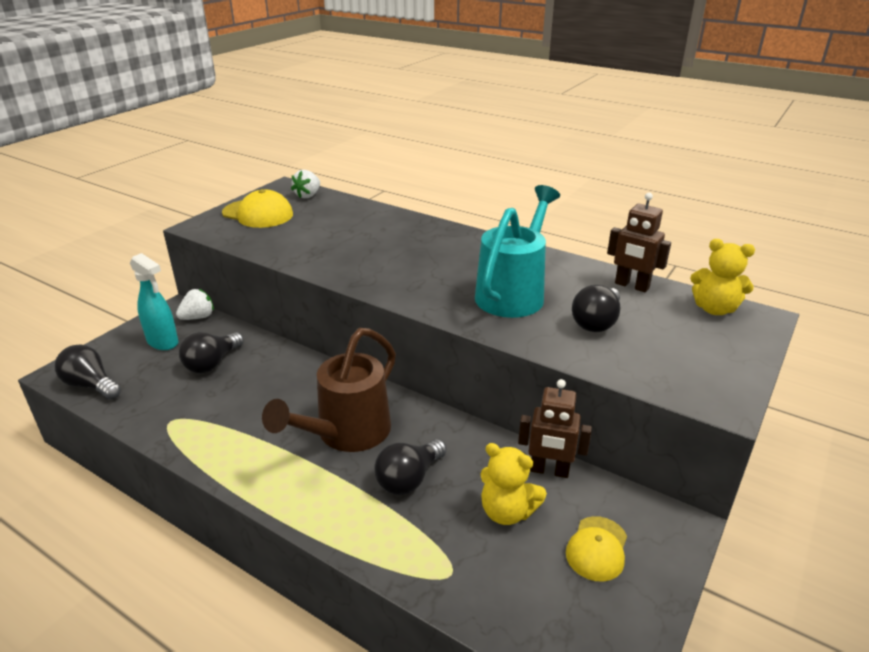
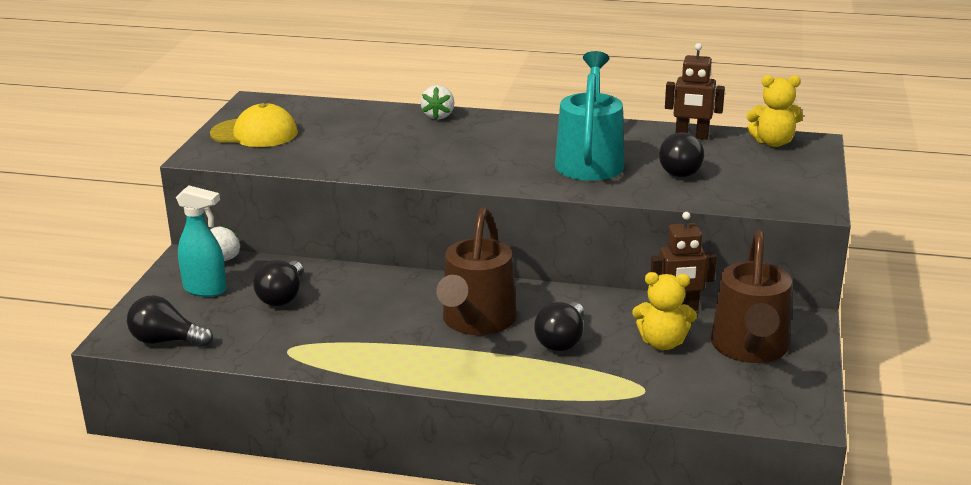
camera: 20 degrees left, 5 degrees down
(308, 195) = (292, 106): white strawberry -> white strawberry (438, 116)
(597, 548) = (749, 349): yellow cap -> brown watering can

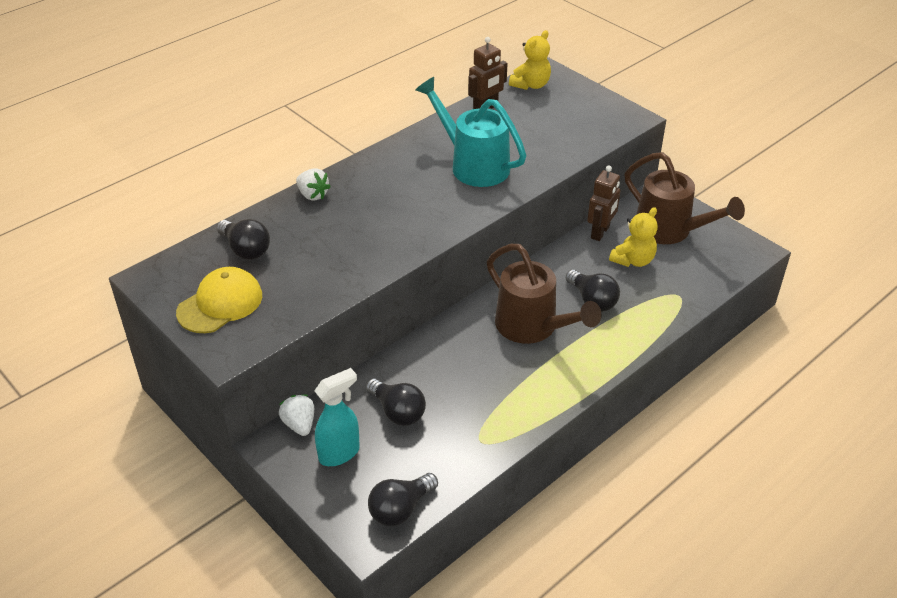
camera: 55 degrees left, 15 degrees up
(680, 170) = (530, 138): black light bulb -> black light bulb (246, 249)

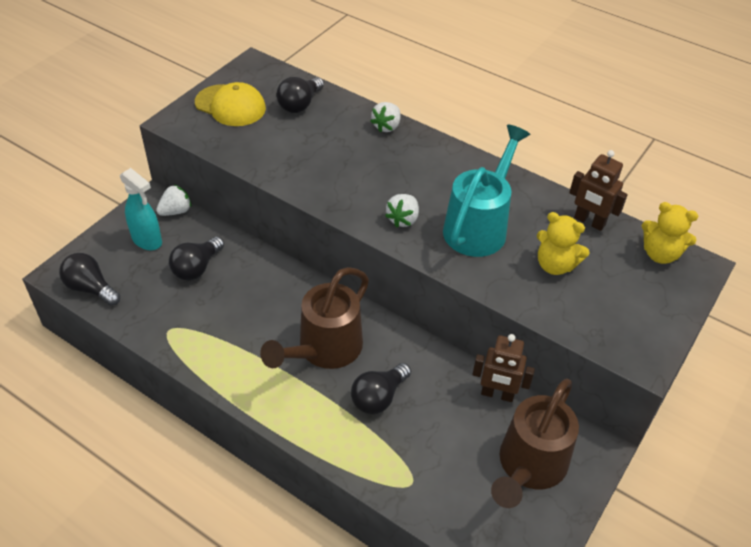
camera: 75 degrees right, 5 degrees up
(451, 206) = (403, 219): none -> white strawberry
(633, 260) = (459, 431): yellow teddy bear -> yellow teddy bear (555, 265)

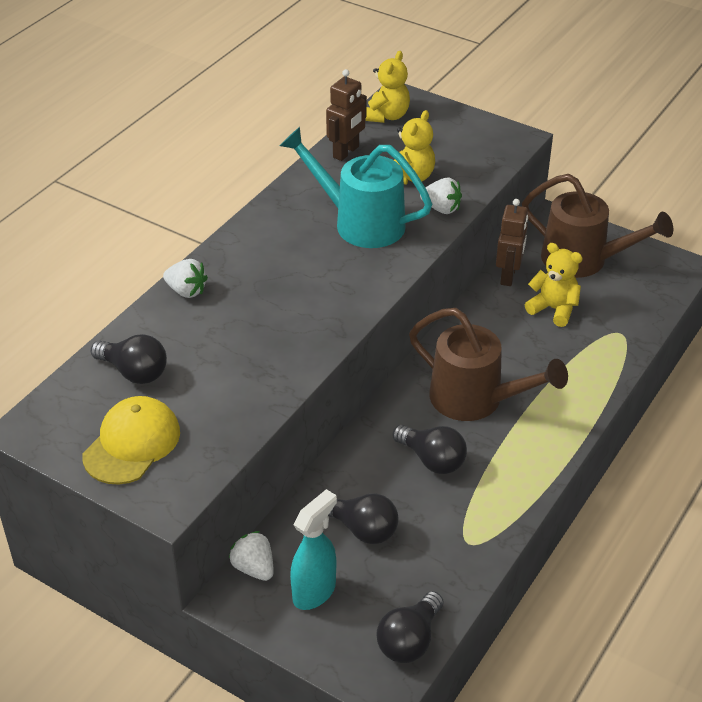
camera: 90 degrees left, 5 degrees down
(378, 397) = (529, 356): black light bulb -> black light bulb (432, 460)
(403, 219) = (355, 276): white strawberry -> white strawberry (441, 209)
(447, 427) = (553, 309): none -> yellow teddy bear

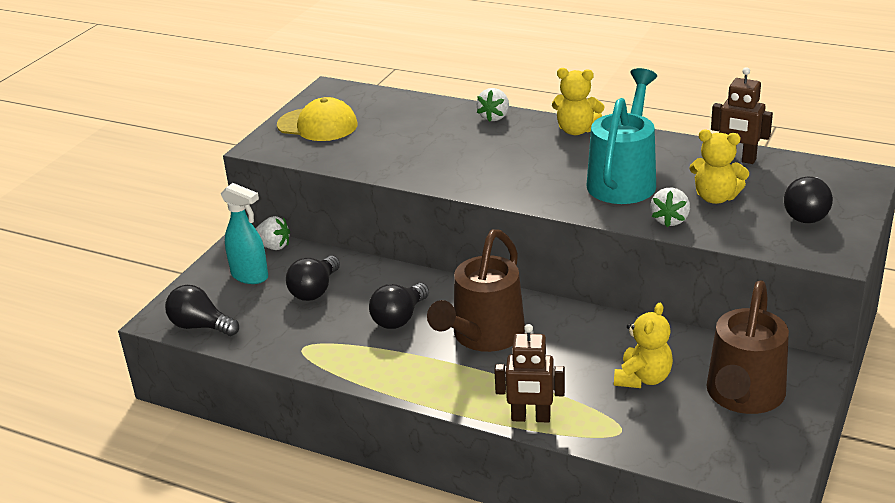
camera: 85 degrees right, 10 degrees down
(134, 372) = (393, 113): black light bulb -> black light bulb (807, 213)
(254, 568) = (273, 246): white strawberry -> white strawberry turned 60 degrees clockwise
(386, 116) = (821, 172): yellow teddy bear -> yellow teddy bear (576, 130)
(508, 276) = (687, 343): brown robot -> brown robot (531, 418)

